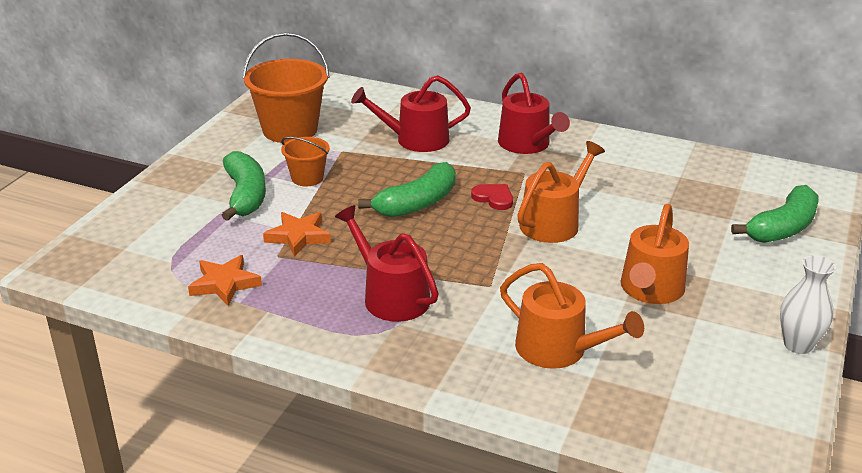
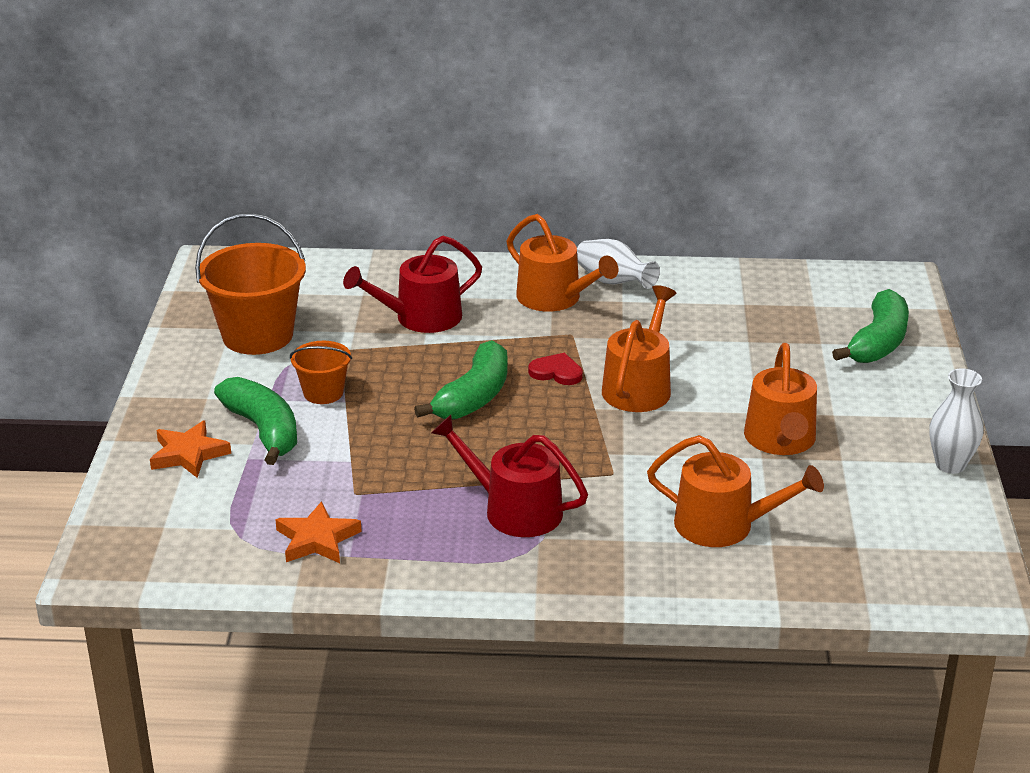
camera: 20 degrees left, 0 degrees up
(298, 236) = (363, 466): orange star -> orange star (188, 454)
(527, 144) = (555, 298): red watering can -> orange watering can
(581, 141) = (613, 282): none -> white vase

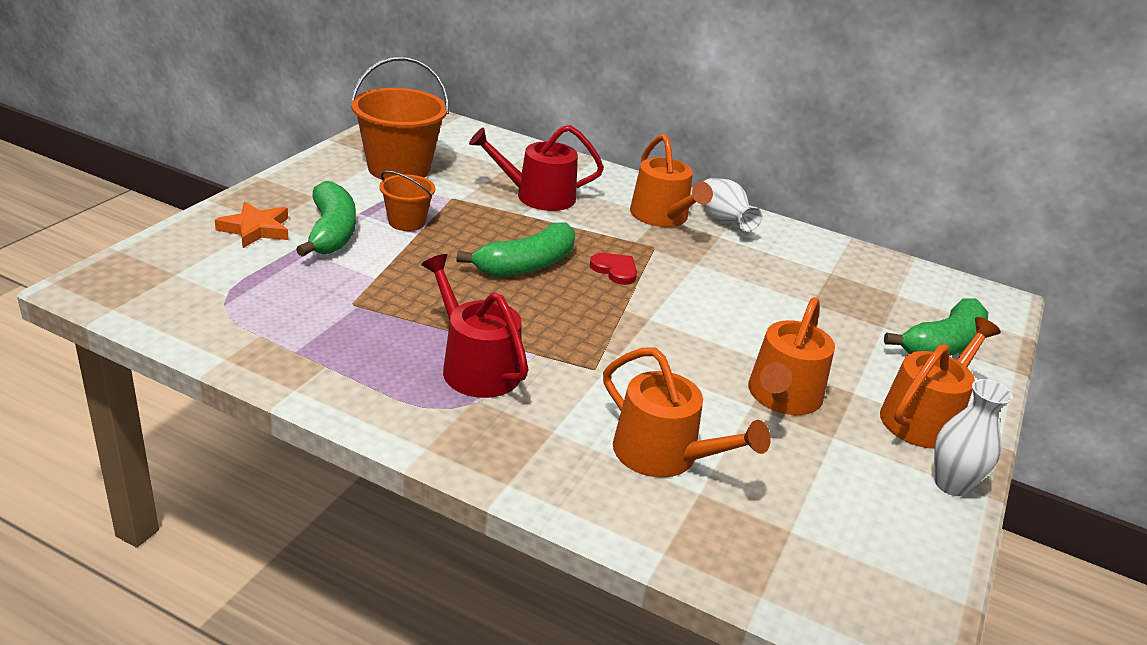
camera: 20 degrees right, 0 degrees up
(317, 539) = (282, 328): orange star -> none
(639, 387) = (680, 305): orange watering can -> orange watering can (924, 418)

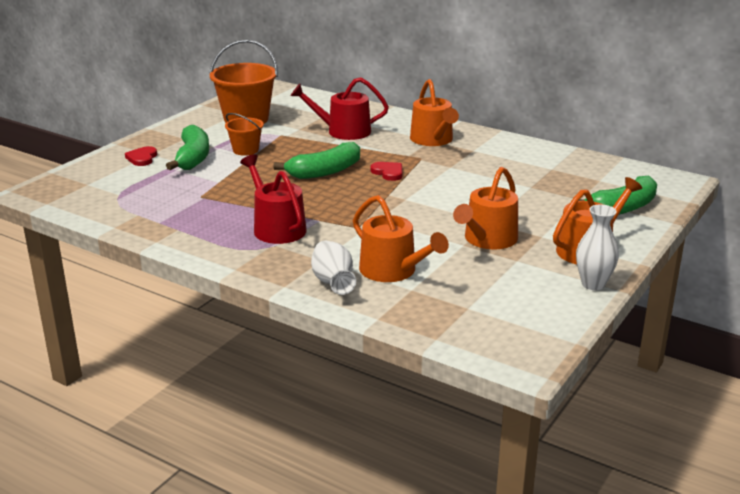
camera: 10 degrees right, 5 degrees down
(256, 229) = (142, 158): orange star -> red heart
(723, 221) = (479, 141): white vase -> white vase (333, 283)

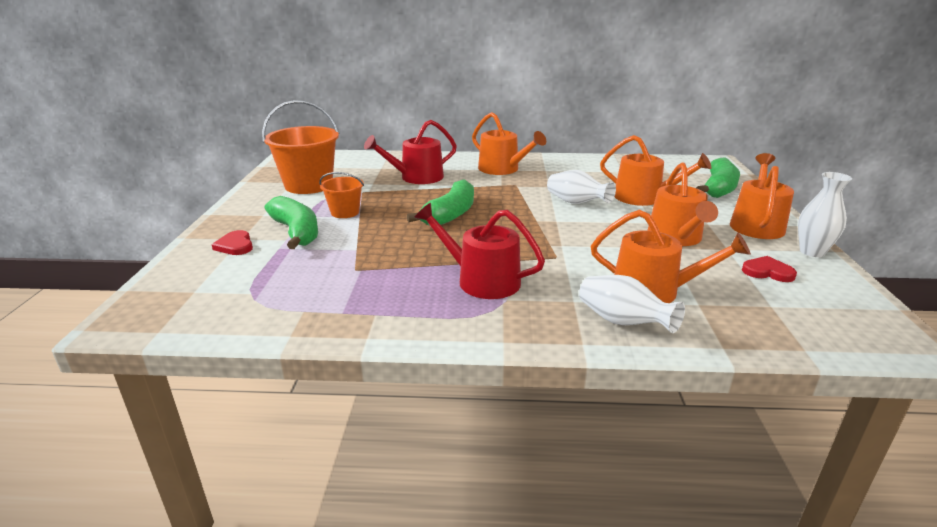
camera: 30 degrees left, 0 degrees up
(388, 172) = (507, 202): red heart -> red heart (767, 272)
(450, 188) = (576, 203): none -> white vase
(524, 199) = (644, 198): none -> orange watering can

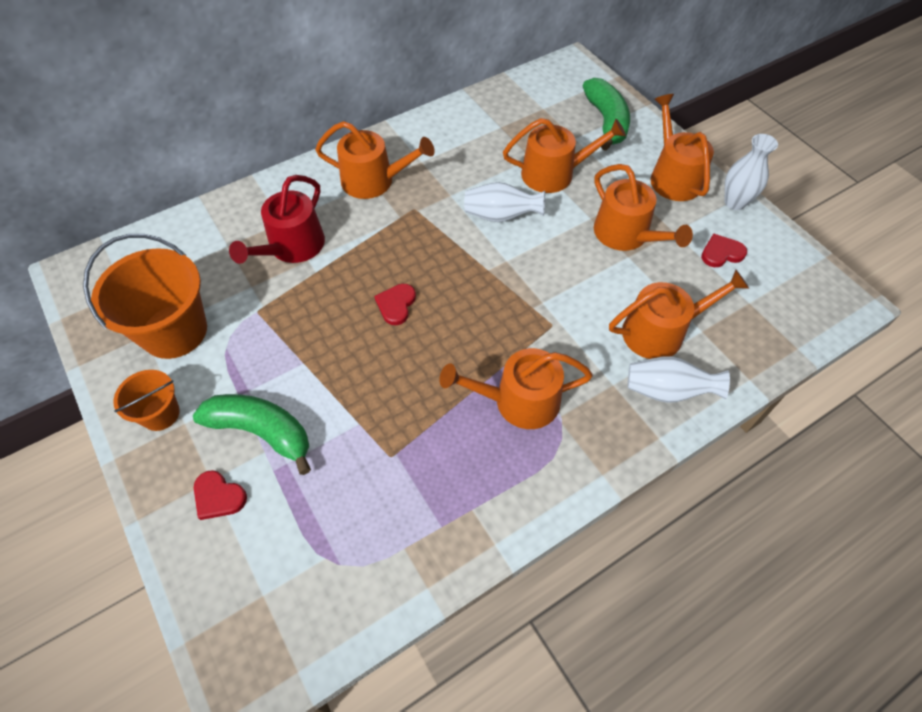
camera: 35 degrees left, 30 degrees up
(345, 212) = (278, 363): orange bucket -> orange bucket (160, 414)
(450, 214) = (396, 305): green banana -> red heart
(481, 280) = (518, 401): red watering can -> orange watering can

